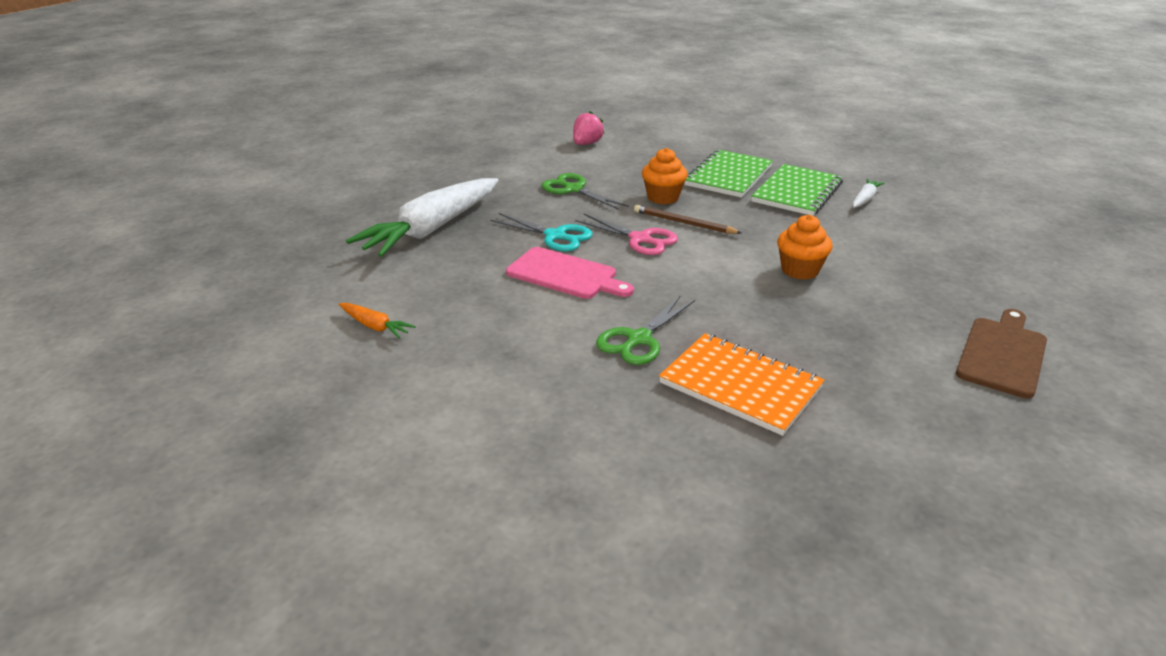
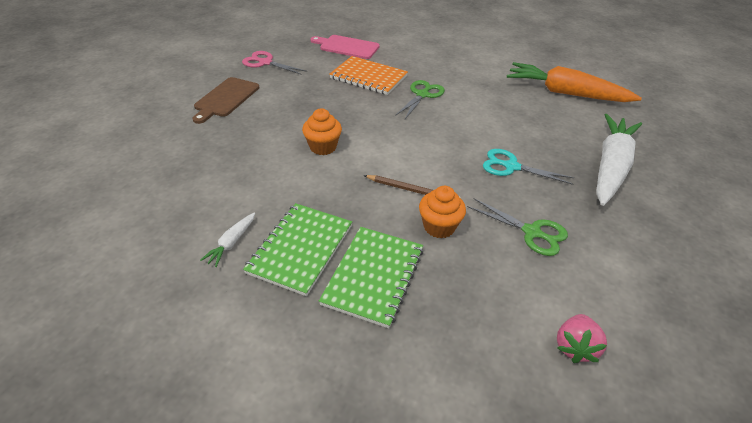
camera: 170 degrees right, 10 degrees up
(375, 326) = (565, 93): orange carrot -> orange carrot, size x2.43
(565, 274) = (483, 132): pink cutting board -> pink cutting board (347, 47)
(640, 239) = (444, 168): pink scissors -> pink scissors (265, 63)

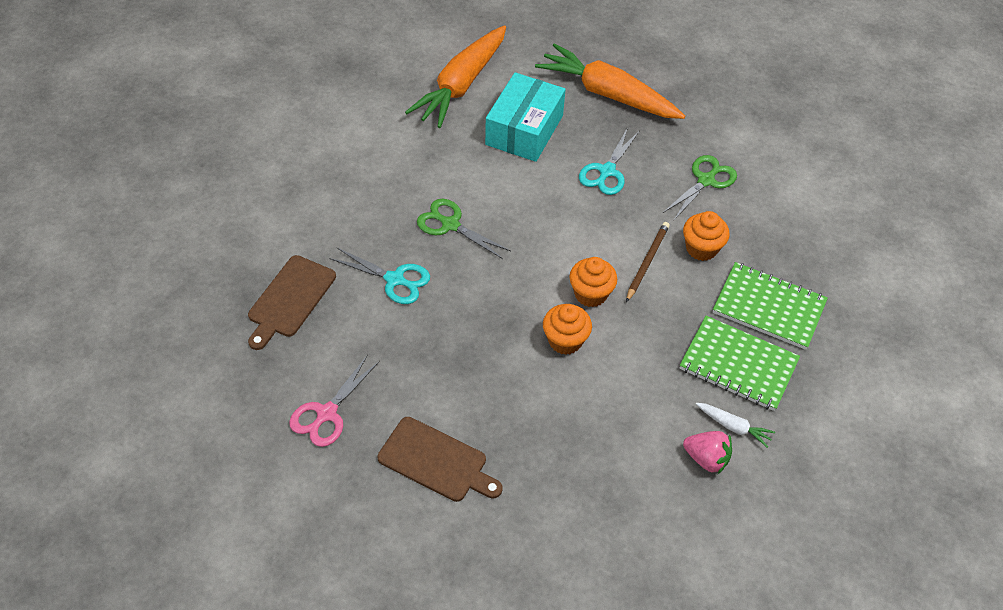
camera: 85 degrees left, 10 degrees up
(347, 47) = (290, 299): pink cutting board -> brown cutting board
(368, 77) = (394, 279): orange notebook -> turquoise scissors
(371, 159) = (590, 294): none -> orange cupcake
(535, 122) = (524, 130): none -> turquoise box
(574, 347) = (827, 188): pink strawberry -> pink strawberry (706, 459)
(610, 166) = (608, 94): white carrot -> orange carrot

